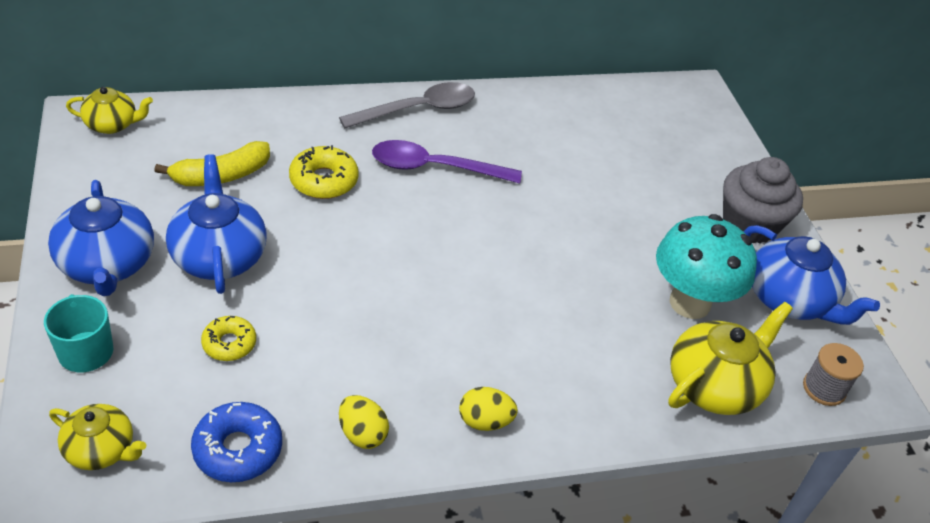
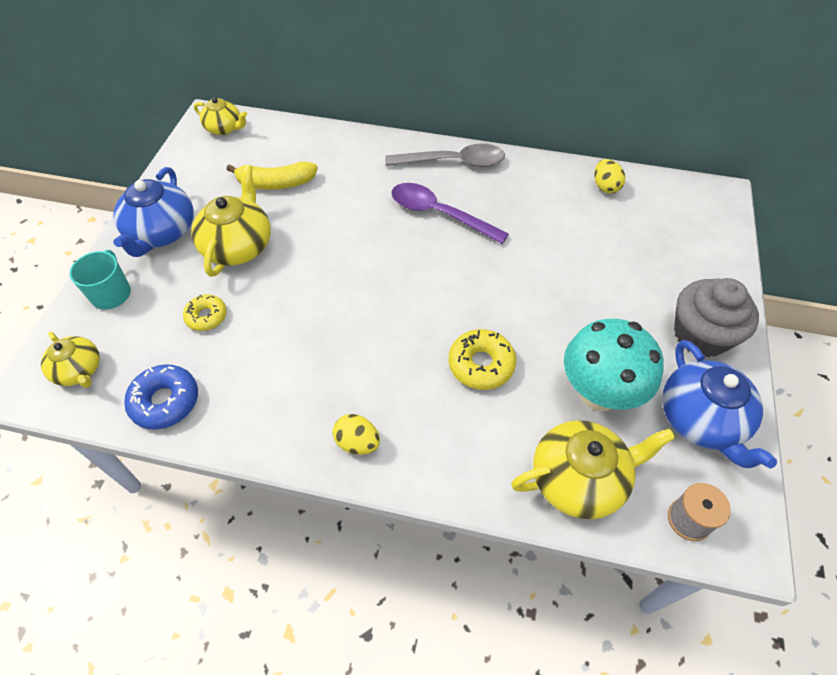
camera: 30 degrees right, 10 degrees up
(219, 256) = (238, 246): blue teapot -> yellow teapot
(323, 180) = (347, 204): yellow donut -> yellow donut (481, 364)
(362, 434) = (258, 420): yellow egg -> yellow egg (605, 187)

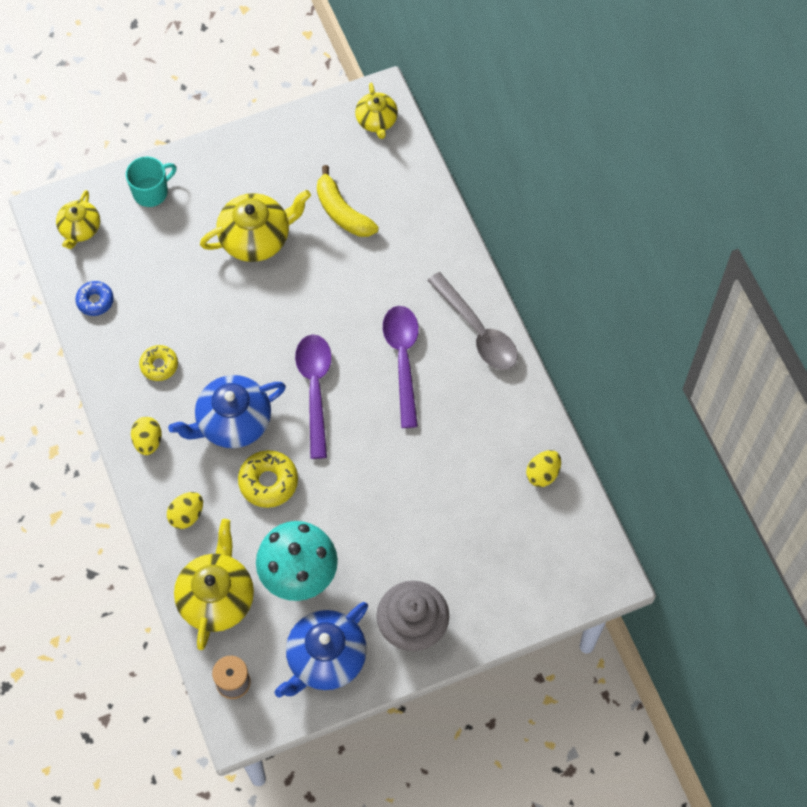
camera: 55 degrees right, 10 degrees up
(161, 233) = (229, 174): blue teapot -> blue teapot (233, 422)
(165, 401) = (95, 301): blue donut -> blue donut, size x0.66
(206, 316) = (177, 270): yellow donut -> yellow donut (159, 365)
(416, 282) = (315, 389): none -> purple spoon
(466, 454) = (187, 515): none -> yellow egg
(579, 479) = (217, 597): yellow teapot -> yellow teapot turned 120 degrees counterclockwise

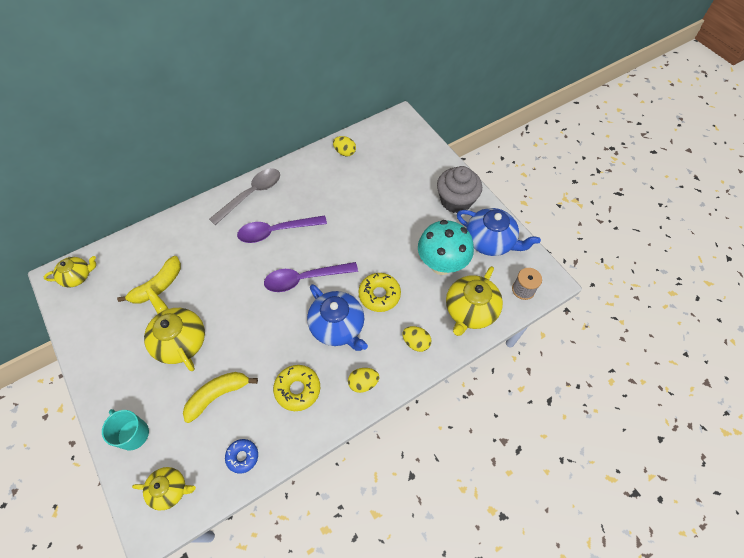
camera: 100 degrees left, 5 degrees down
(159, 365) = (297, 389): yellow donut -> yellow donut, size x1.51
(174, 278) = (218, 395): none -> yellow banana
(217, 597) = (470, 311): yellow teapot -> yellow teapot turned 60 degrees counterclockwise

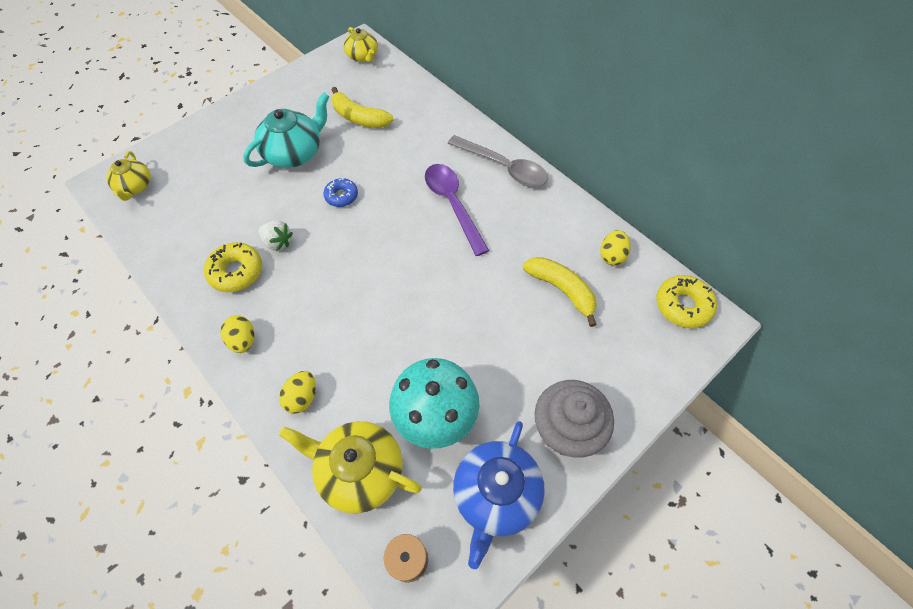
camera: 80 degrees right, 0 degrees up
(133, 434) = (193, 144): turquoise mug -> none
(180, 341) = (294, 153): yellow teapot -> turquoise teapot
(218, 395) = (231, 200): yellow banana -> yellow banana (562, 290)
(242, 456) = (161, 237): blue donut -> blue donut (341, 196)
(276, 356) = (278, 242): none -> white strawberry
(304, 279) = (386, 249): purple spoon -> none
(338, 327) = (321, 298): blue teapot -> none
(379, 295) = (373, 340): yellow donut -> yellow donut (683, 305)

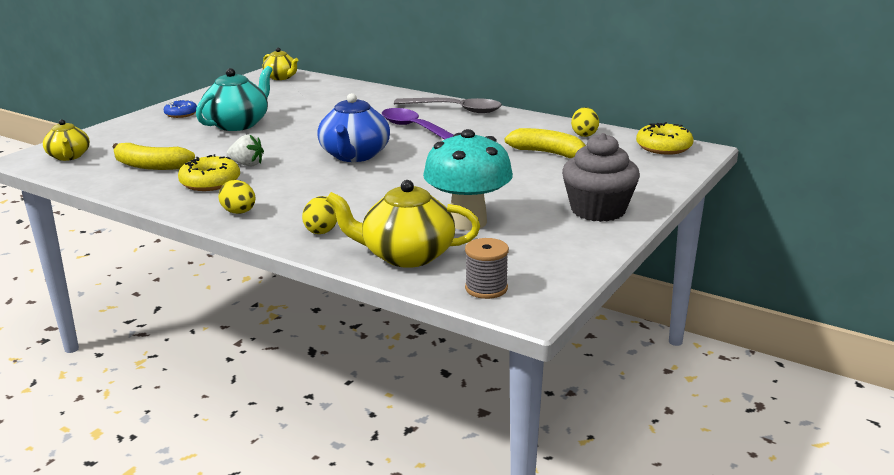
camera: 15 degrees left, 35 degrees down
(341, 196) = (301, 137): blue donut -> blue donut (181, 114)
(359, 118) = (296, 103): yellow banana -> yellow banana (150, 166)
(495, 495) = (552, 247): blue teapot -> blue teapot (354, 155)

